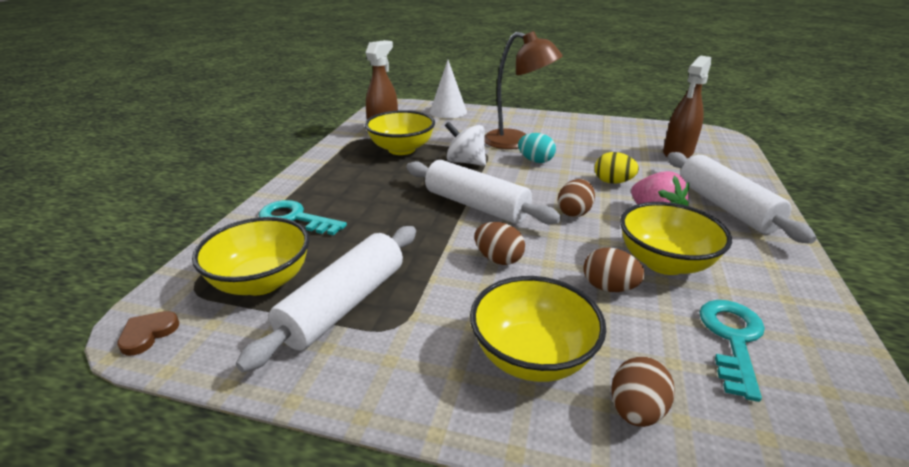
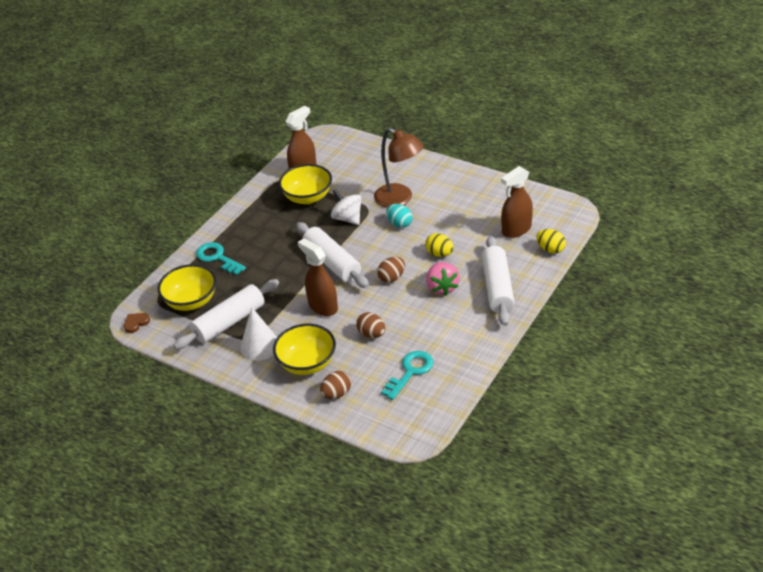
camera: 20 degrees right, 10 degrees up
(448, 111) = (366, 150): white cone -> white cone (259, 346)
(498, 259) = (323, 306): brown egg -> brown spray bottle
(664, 262) = (416, 323): yellow bowl -> none
(738, 165) = (550, 249): none -> yellow egg

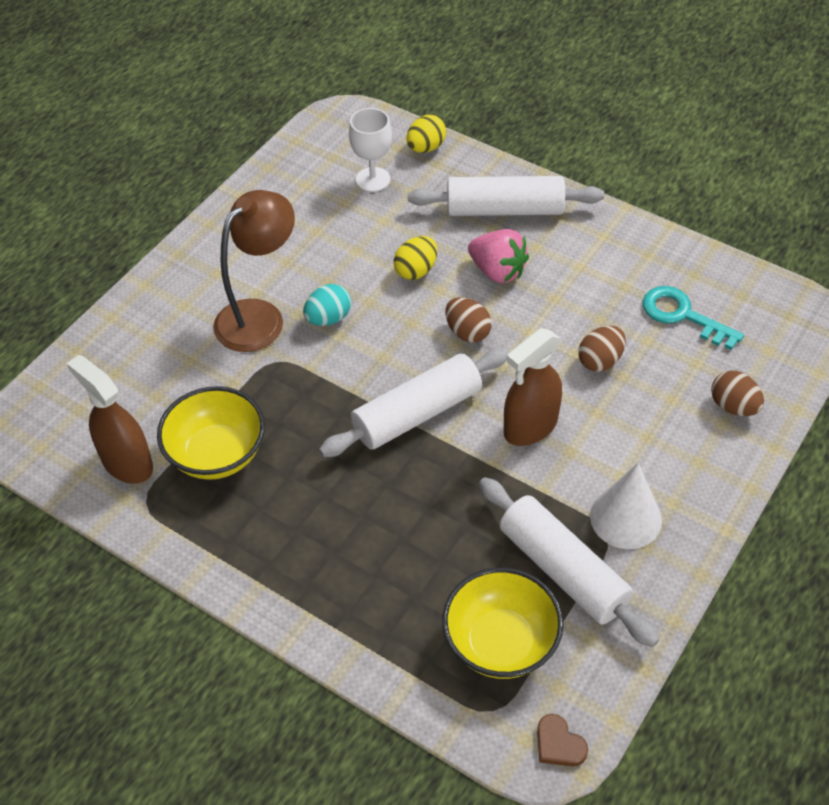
camera: 90 degrees left, 10 degrees up
(217, 258) = (374, 604): turquoise key -> none
(307, 363) = (668, 447): yellow bowl -> none
(347, 218) = (297, 391): white spinning top -> none
(442, 287) = (497, 271): pink strawberry -> pink strawberry turned 45 degrees clockwise
(516, 229) = (373, 179): brown spray bottle -> white goblet

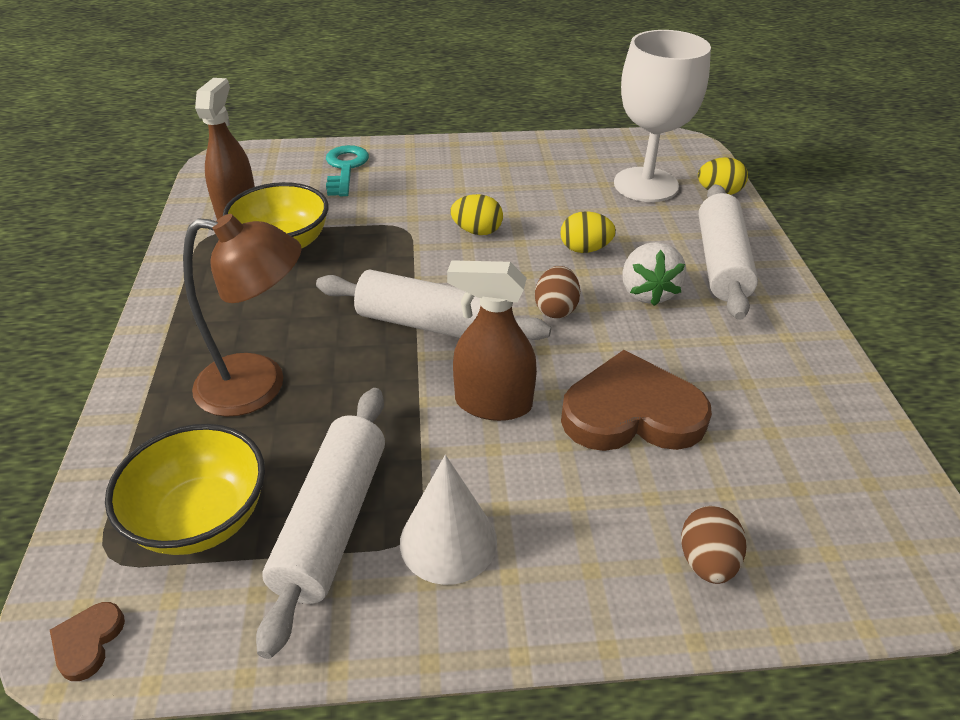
camera: 50 degrees right, 10 degrees down
(260, 316) = (439, 201): brown lamp -> brown lamp (259, 386)
(328, 318) = (477, 231): turquoise egg -> yellow egg
(373, 179) = (646, 185): white goblet -> white goblet, size x1.82
(497, 271) = (647, 292): pink strawberry -> white strawberry
(504, 210) = (721, 263): white rolling pin -> white rolling pin turned 45 degrees clockwise
(600, 361) = (631, 412): brown egg -> brown heart
(683, 315) = (773, 447): turquoise key -> turquoise key (345, 168)

